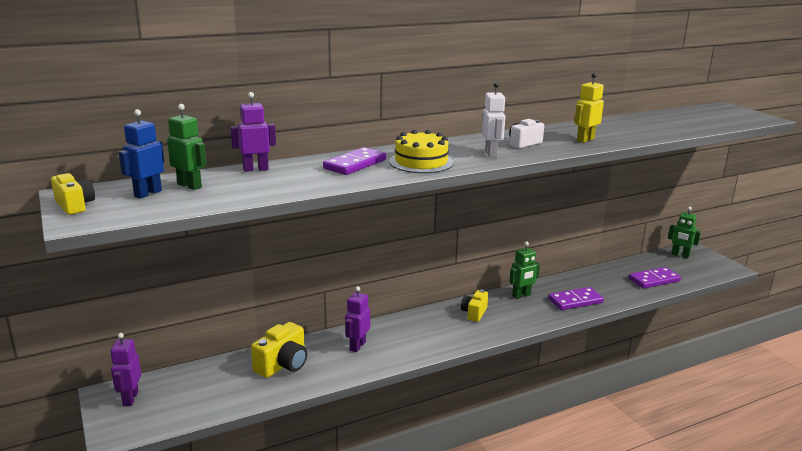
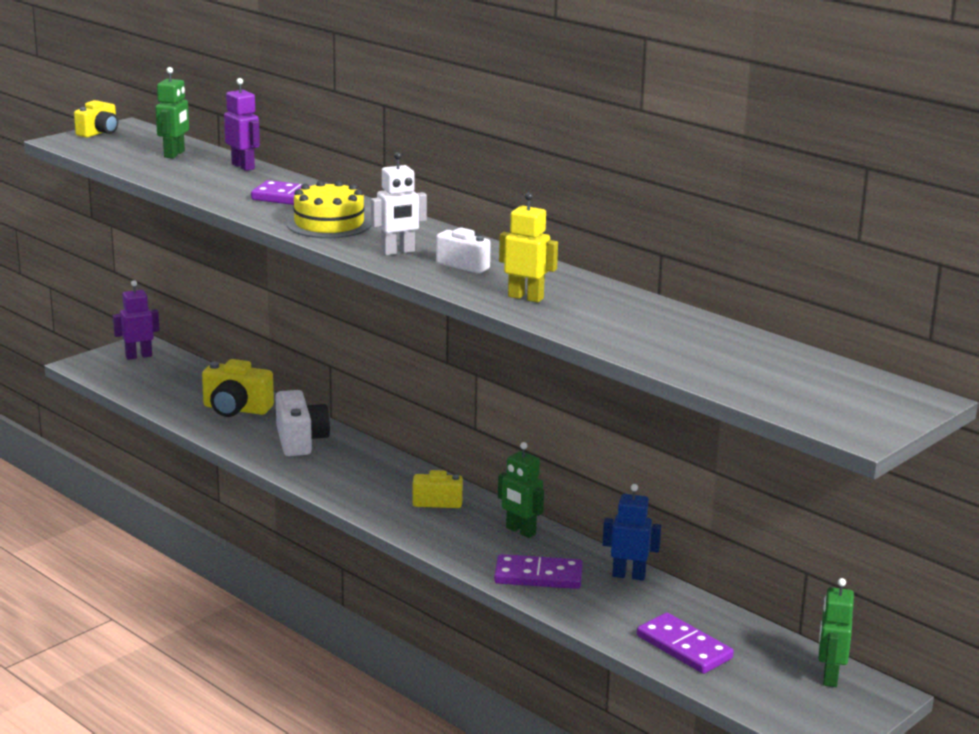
camera: 70 degrees right, 0 degrees up
(147, 193) = (144, 146): blue robot -> blue robot (629, 575)
(357, 346) = (300, 441): purple robot -> white camera
(575, 301) = (538, 576): purple domino -> purple domino turned 45 degrees counterclockwise

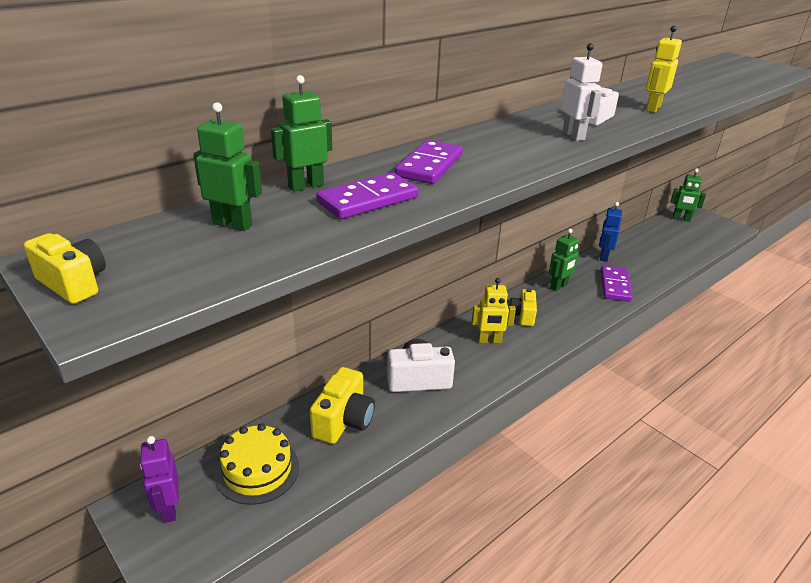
camera: 85 degrees left, 10 degrees up
(243, 166) = (306, 186): purple robot -> green robot
(329, 224) = (506, 155): yellow cake -> yellow cake (257, 470)
(377, 479) = (489, 340): none -> yellow robot
(684, 647) = (674, 250): purple domino -> purple domino (368, 200)

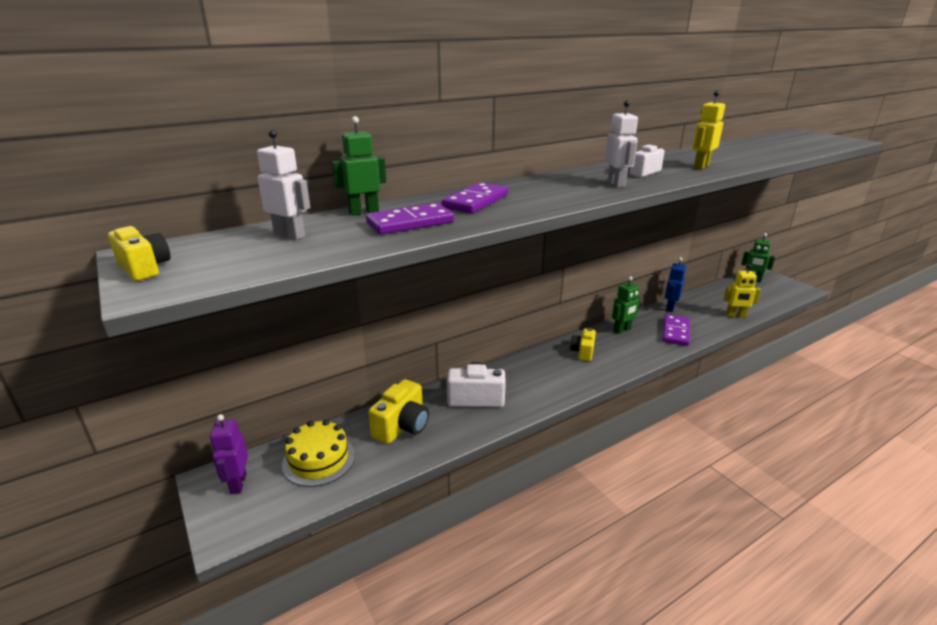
camera: 10 degrees right, 5 degrees down
(233, 224) = (290, 235): green robot -> white robot
(489, 340) = (547, 370): yellow robot -> yellow robot (735, 316)

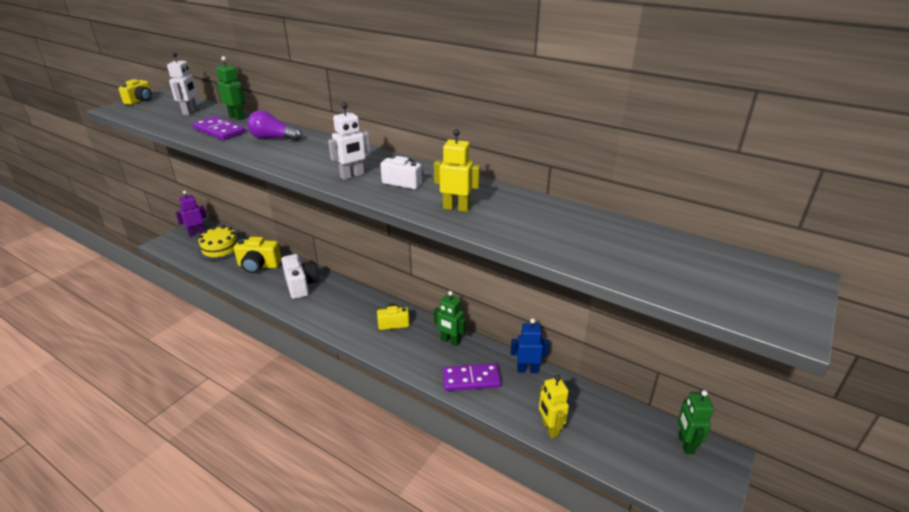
camera: 65 degrees right, 5 degrees up
(475, 201) = (273, 138): purple domino -> purple light bulb

